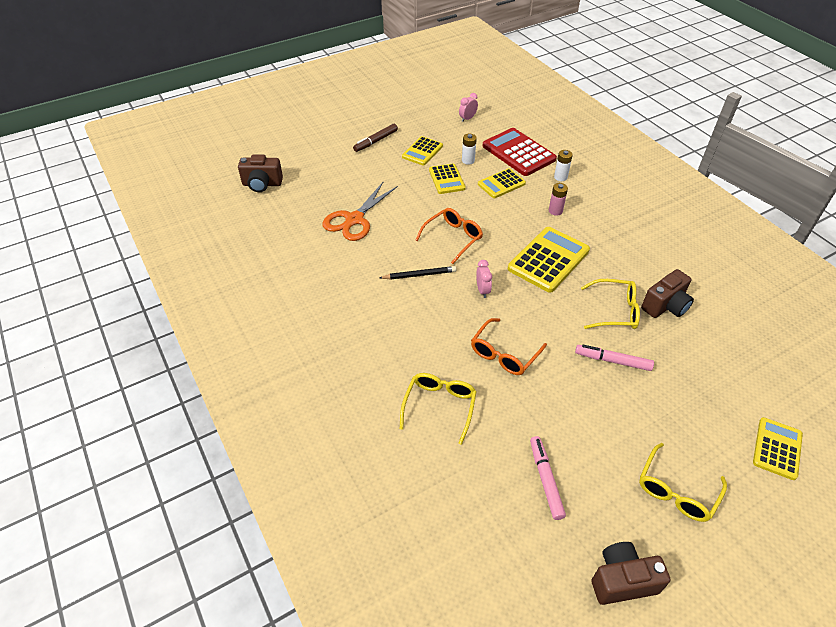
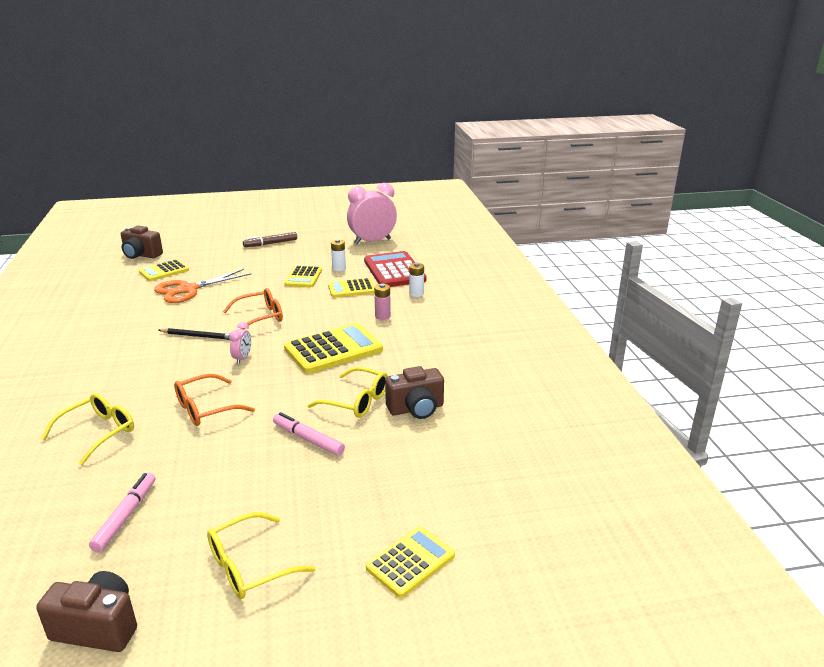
camera: 20 degrees right, 20 degrees down
(422, 151) = (304, 256): yellow calculator -> yellow calculator (164, 271)
(467, 118) = (372, 241): pink clock -> pink clock, size x2.23

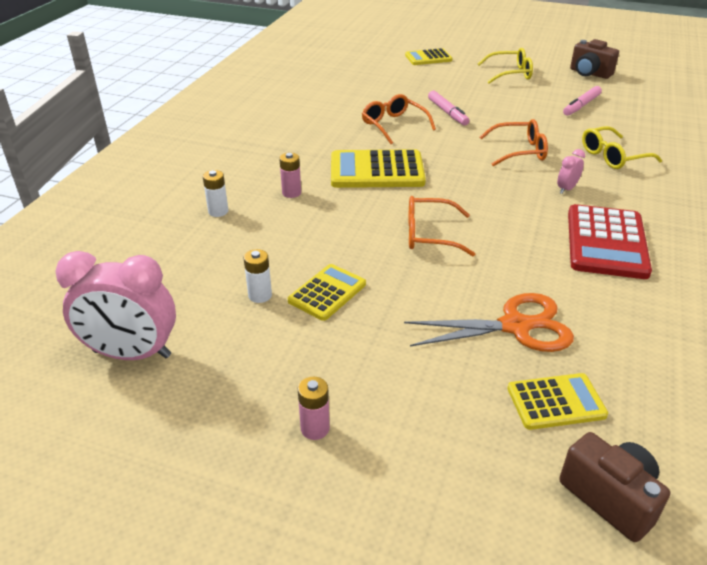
camera: 150 degrees left, 10 degrees up
(198, 336) = (514, 229): black pencil -> none
(242, 358) = (472, 187): pink clock -> pink clock (566, 189)
(270, 244) = (315, 428): brown marker -> pink battery
(351, 289) = (283, 245): yellow calculator -> none
(356, 401) = (393, 125): yellow glasses -> orange glasses
(394, 271) = (192, 261): red calculator -> red calculator (606, 242)
(416, 409) = (355, 110): brown camera -> none

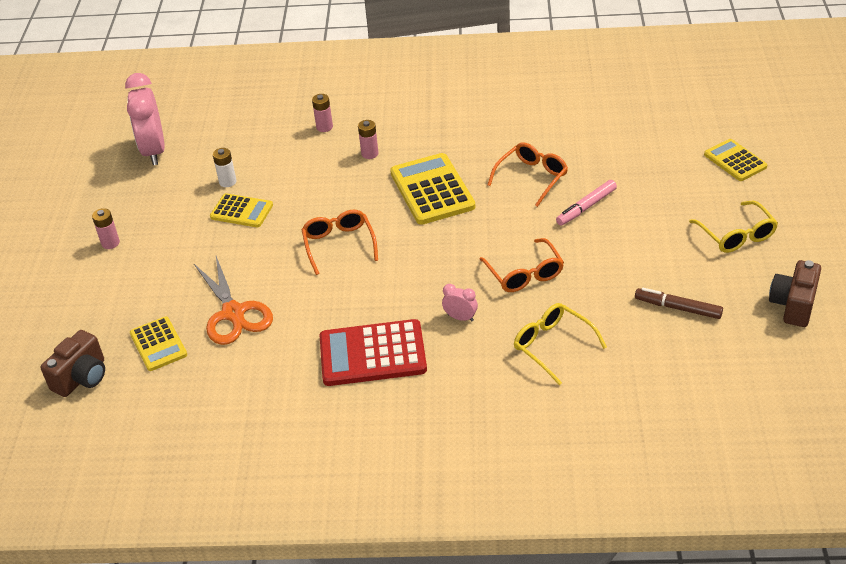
camera: 75 degrees right, 5 degrees up
(218, 211) = (324, 127): white battery -> pink battery
(581, 105) = (678, 308): pink marker -> brown marker

